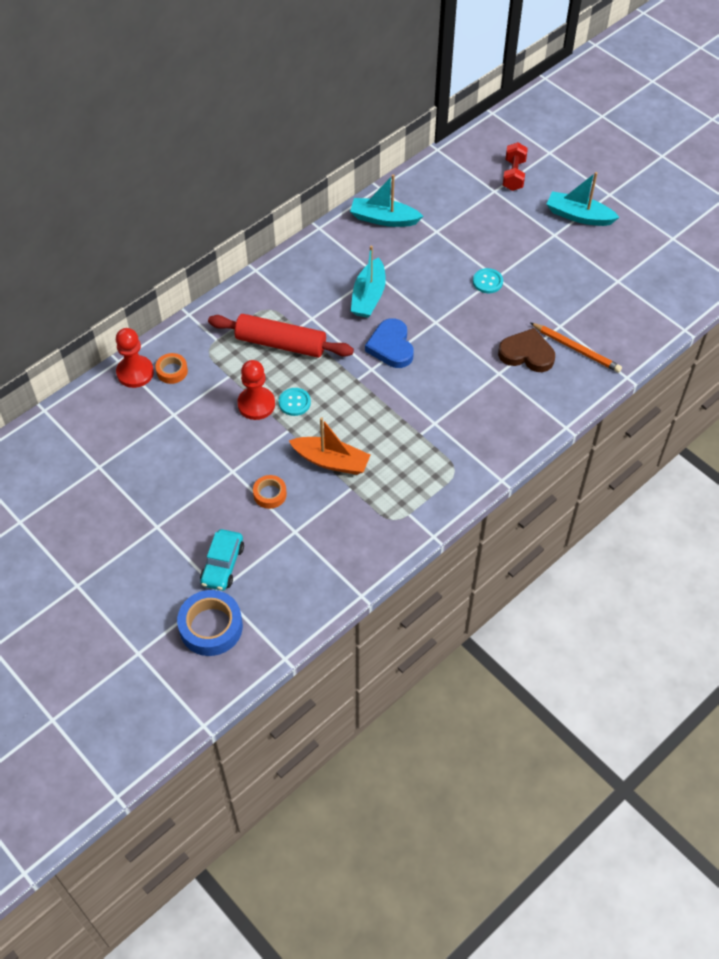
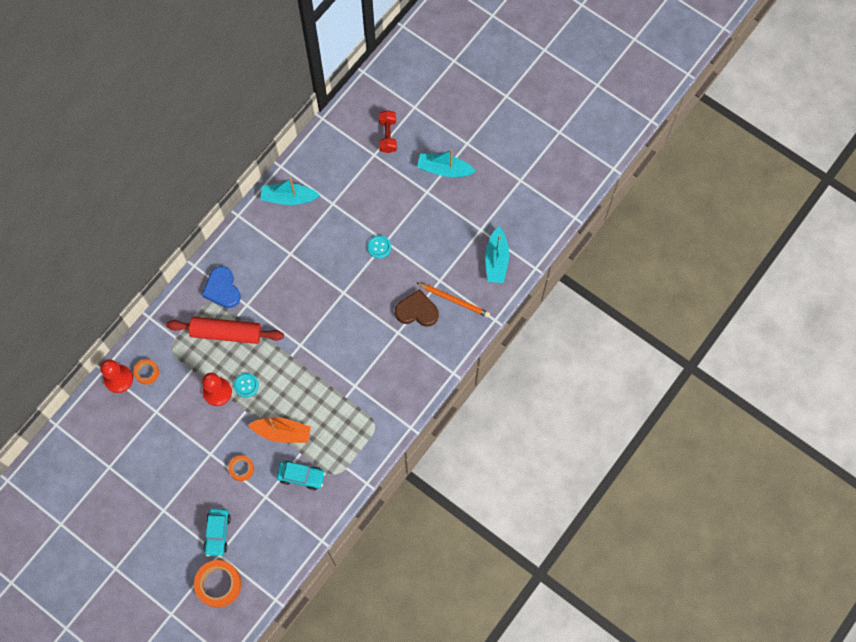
camera: 10 degrees left, 15 degrees up
(211, 627) = (218, 584): blue tape -> orange tape
(347, 515) = (301, 476): none -> turquoise car
(368, 296) = (287, 277): turquoise boat -> turquoise boat (496, 260)
(391, 346) = (312, 321): blue heart -> blue heart (222, 289)

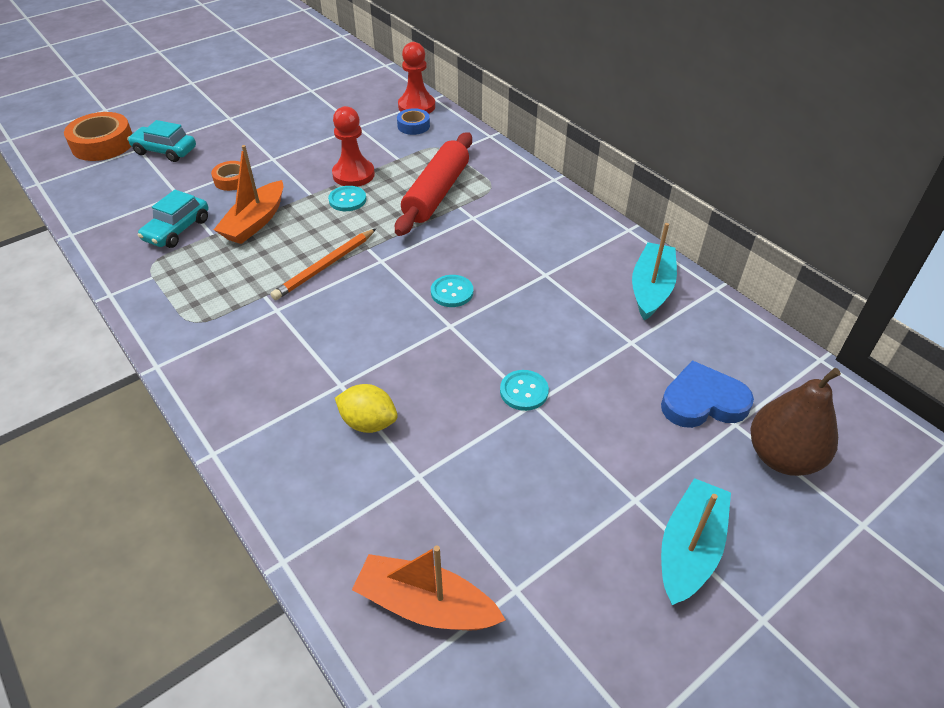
camera: 105 degrees right, 25 degrees down
(147, 372) = (413, 126): orange tape -> blue tape
(222, 289) = (507, 199): blue heart -> blue heart (702, 401)
(317, 298) = (452, 292): none -> turquoise button
(388, 136) = (782, 457): red dumbbell -> brown pear
(417, 311) = (368, 422): brown heart -> yellow lemon
(454, 300) = (363, 491): orange pencil -> orange pencil (325, 266)
(496, 260) = (425, 605): turquoise boat -> orange boat

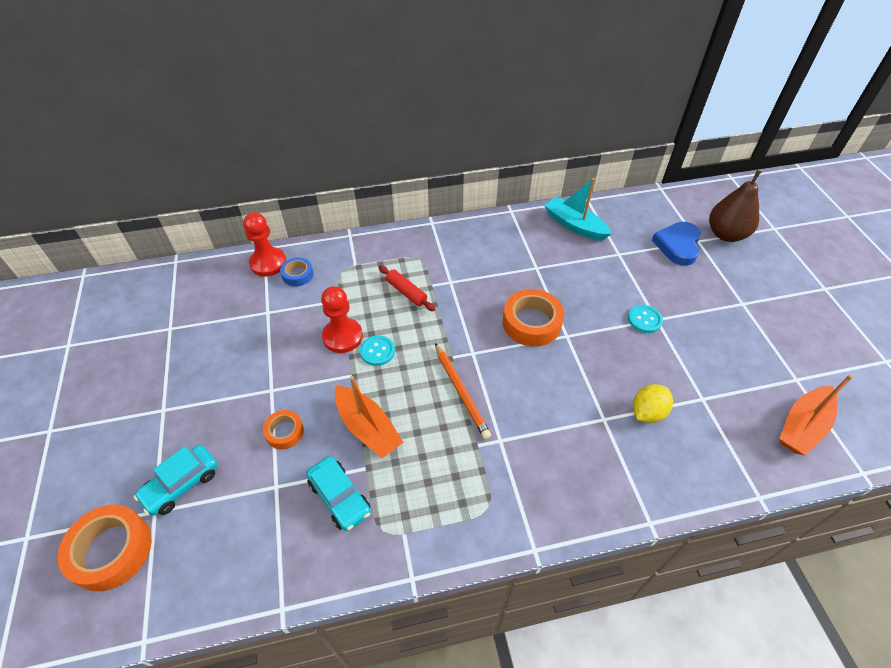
camera: 65 degrees left, 5 degrees up
(436, 193) = (406, 292): red rolling pin -> red rolling pin, size x0.52
(452, 292) = (531, 323): turquoise button -> orange tape
(689, 548) = (779, 296): turquoise boat -> none

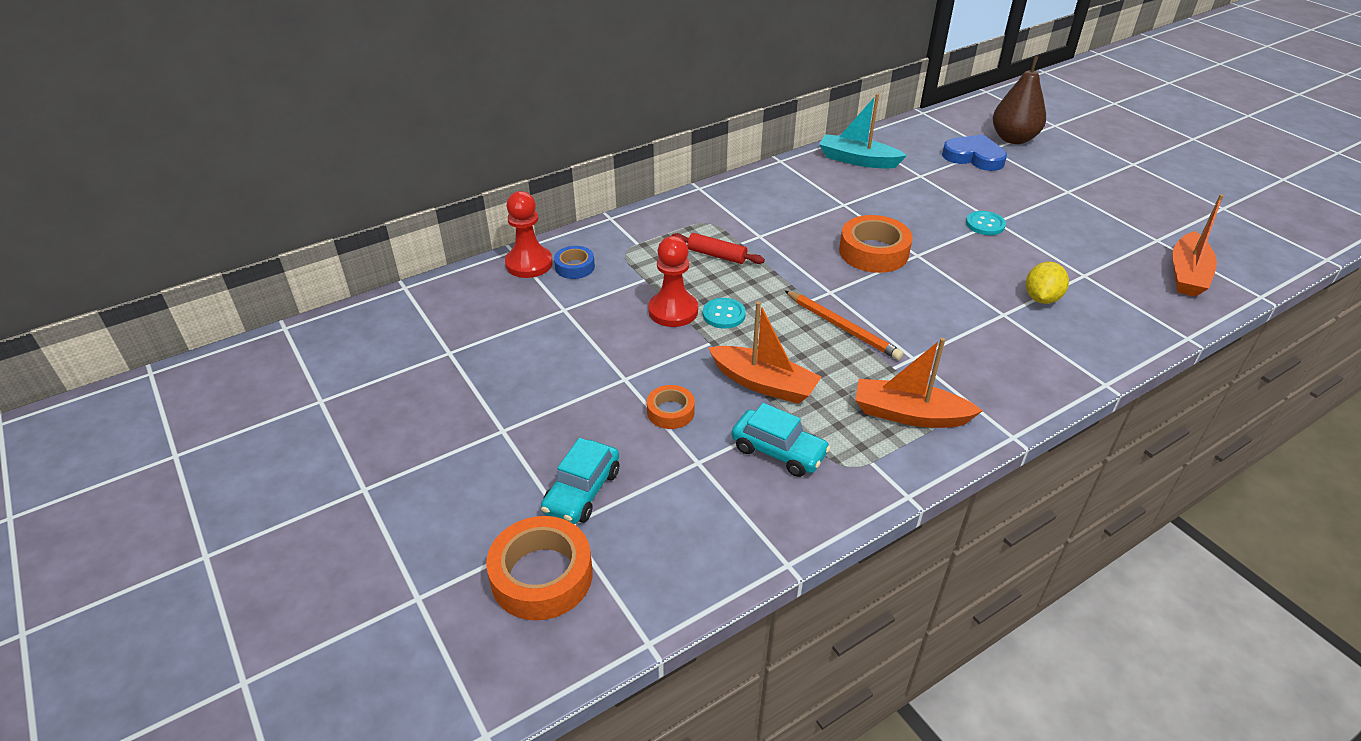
camera: 20 degrees left, 10 degrees down
(462, 497) = (909, 414): none -> orange boat
(678, 245) = (974, 157): blue heart -> blue heart turned 120 degrees clockwise

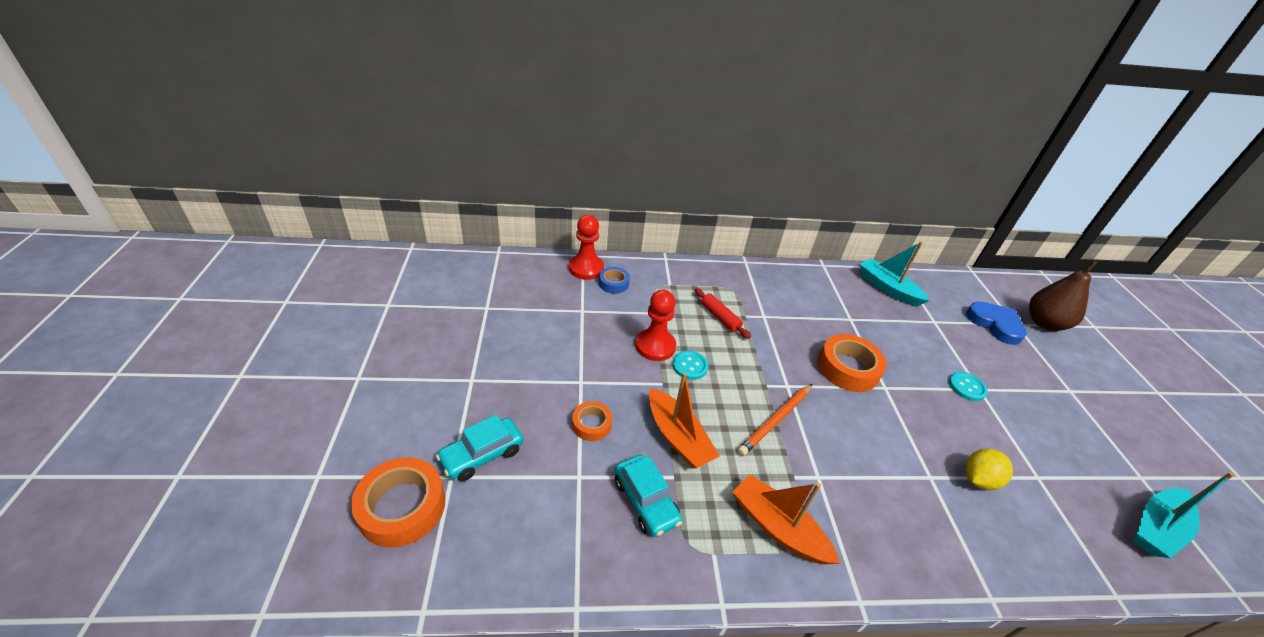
camera: 25 degrees right, 0 degrees up
(842, 327) = (775, 420): orange pencil -> orange pencil turned 60 degrees clockwise
(1187, 274) = (1156, 528): orange boat -> turquoise boat

